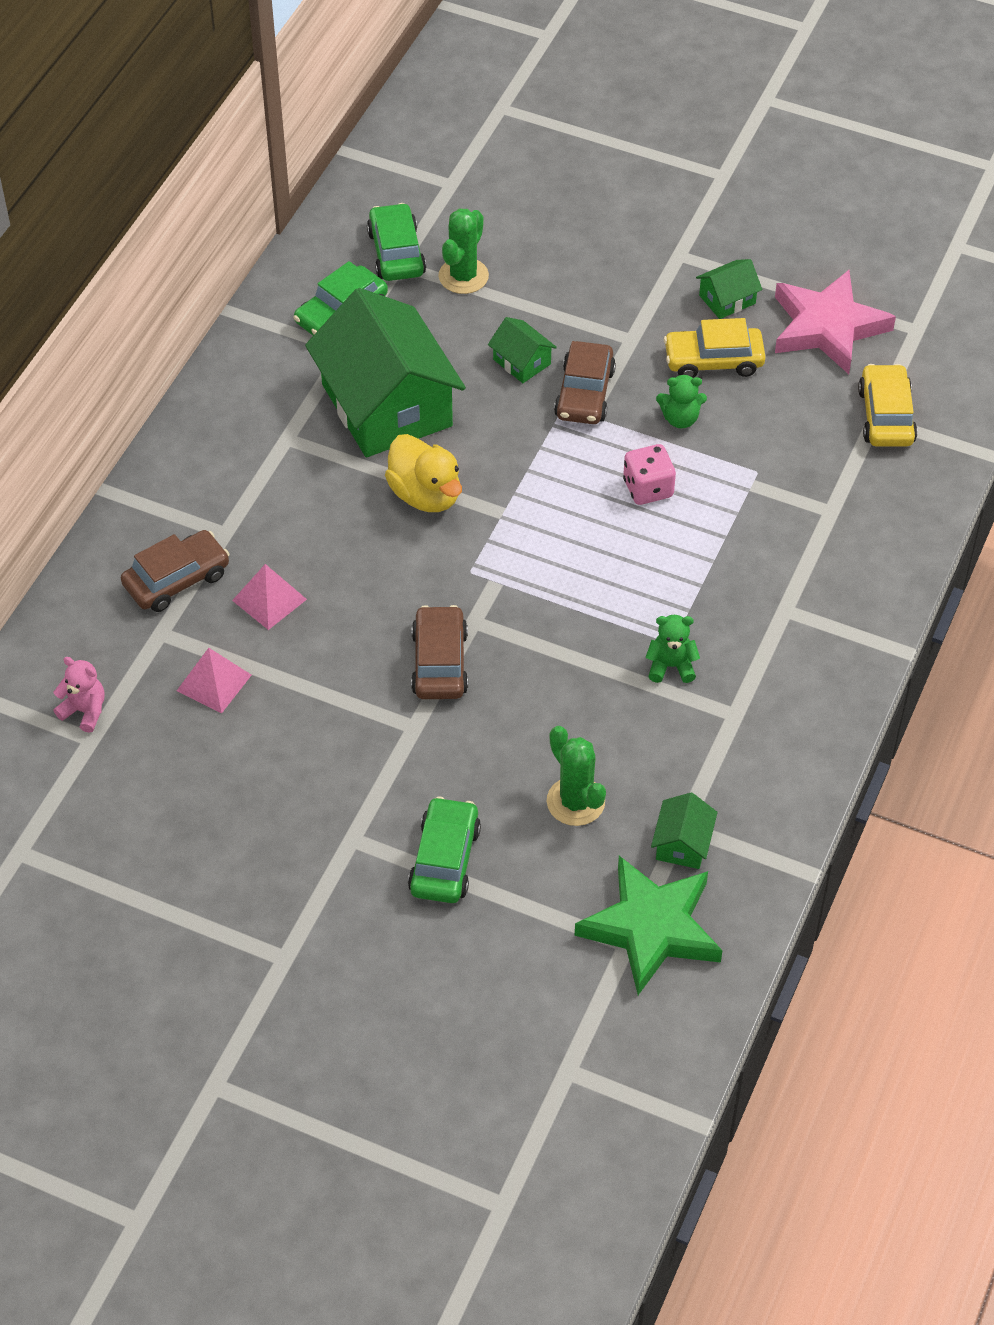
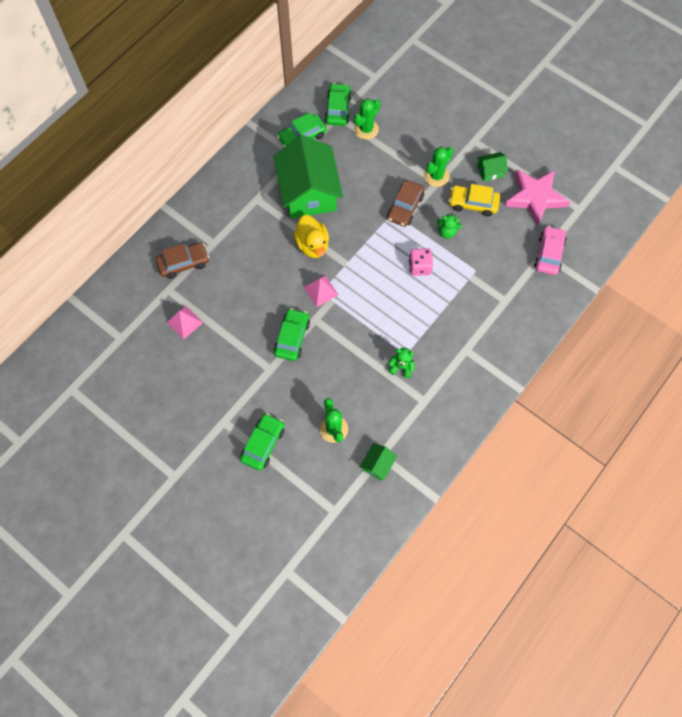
camera: 15 degrees right, 15 degrees up
(84, 711) = (121, 322): pink teddy bear -> none
(269, 600) = (223, 284): pink pyramid -> pink pyramid (321, 291)
(439, 662) = (292, 337): brown car -> green car
(522, 362) = (380, 183): green house -> none
(627, 328) = (436, 176): none -> green cactus
(651, 928) = (349, 506): green star -> none
(886, 416) = (549, 254): yellow car -> pink car

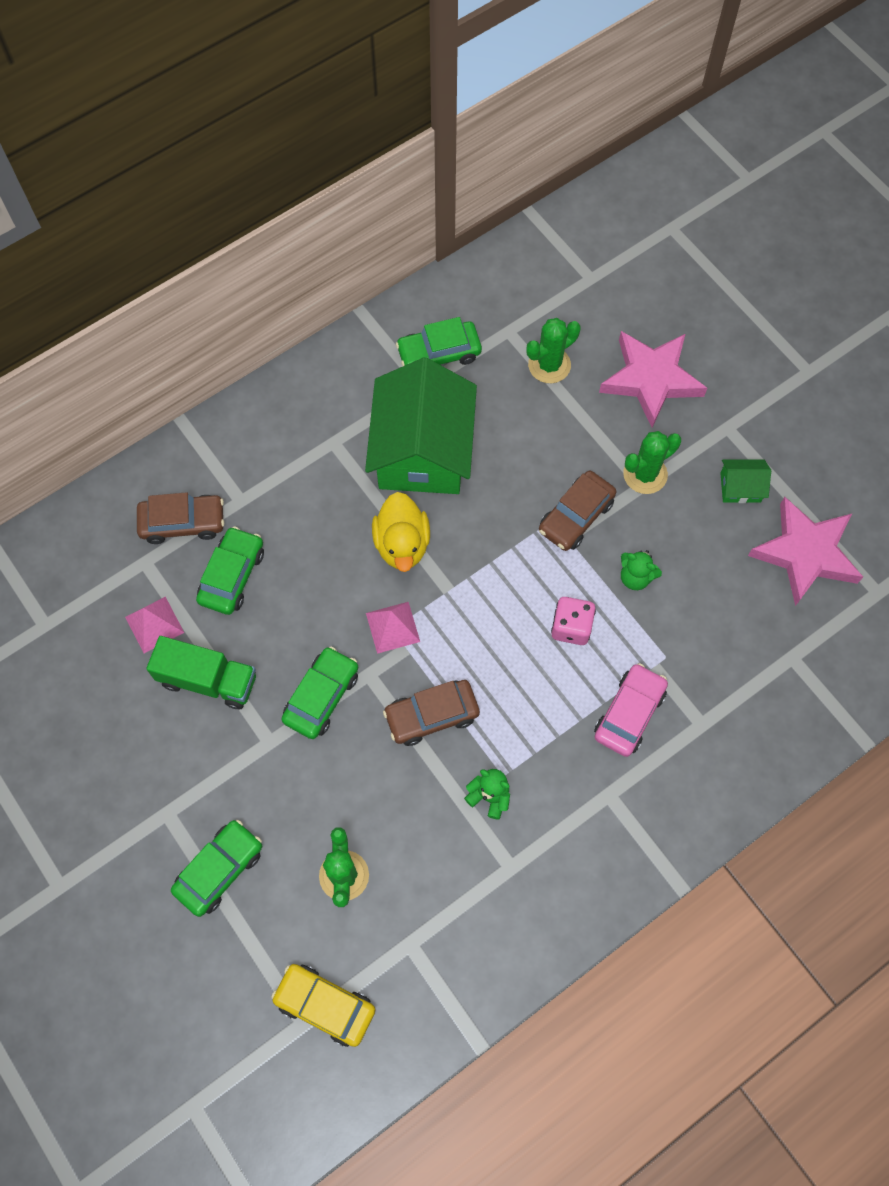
camera: 15 degrees right, 0 degrees up
(225, 344) = (208, 680): none -> green truck
(338, 109) = (512, 320): green car -> green car (232, 576)
(357, 332) = (432, 715): none -> brown car
(377, 464) = (399, 959): green house -> none
(425, 124) = (651, 379): none -> pink star
(473, 203) = (694, 538): yellow car -> yellow car (325, 1005)
(549, 254) = (801, 660): pink car -> pink car (629, 713)

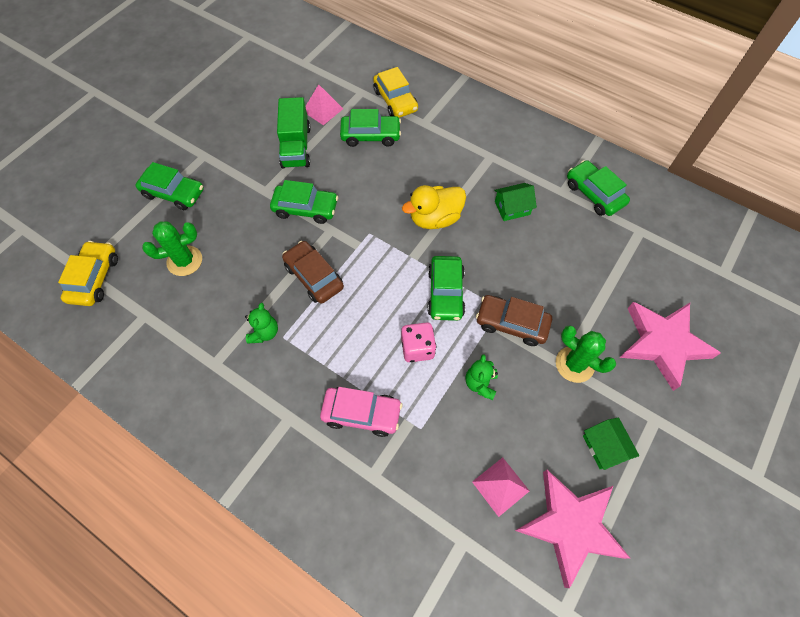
camera: 70 degrees right, 5 degrees down
(183, 523) = (395, 100): brown car -> yellow car
(392, 627) = (370, 233): pink pyramid -> pink pyramid (500, 486)
(422, 451) = (512, 208): green house -> green house, size x0.41
(511, 571) = (445, 293): none -> green car
(549, 365) = (629, 266): green cactus -> none

